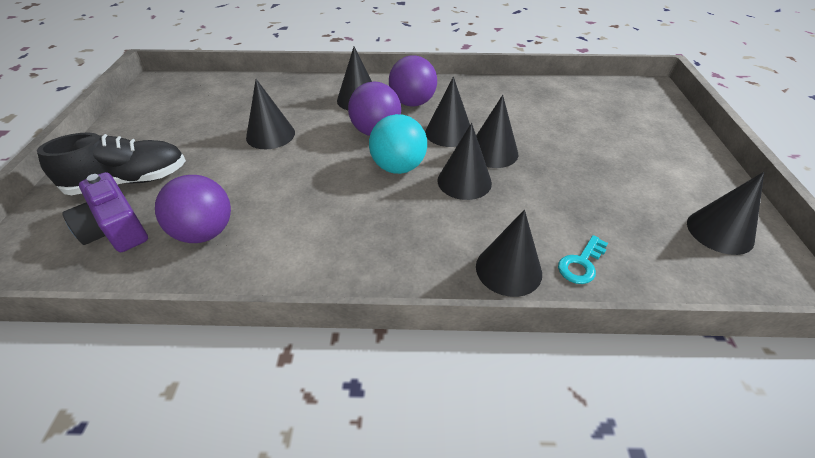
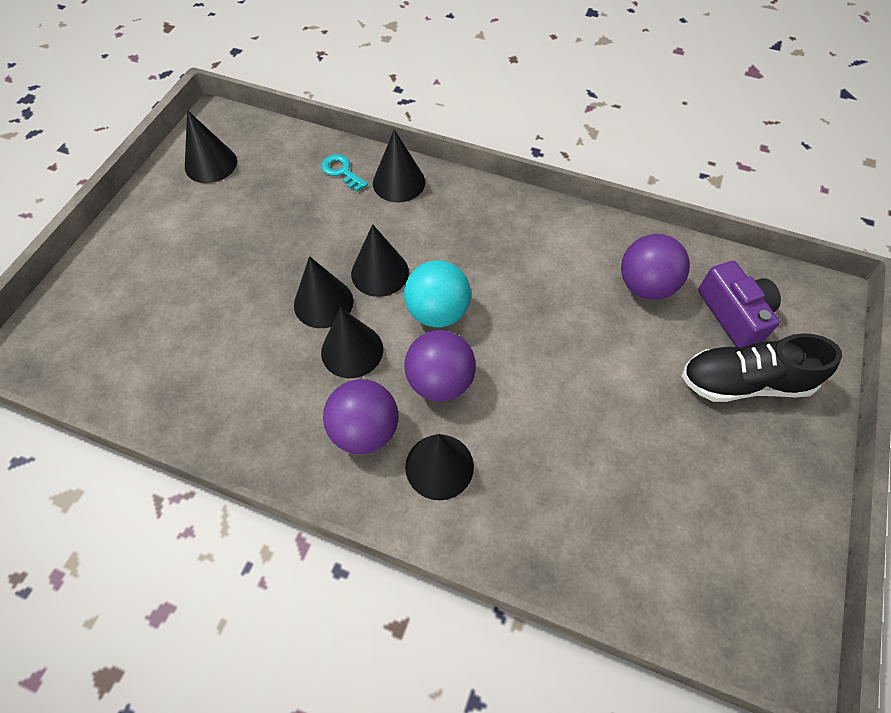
camera: 160 degrees left, 15 degrees up
(270, 135) = (578, 419): black cone -> none
(581, 264) = (342, 171): turquoise key -> turquoise key turned 105 degrees counterclockwise

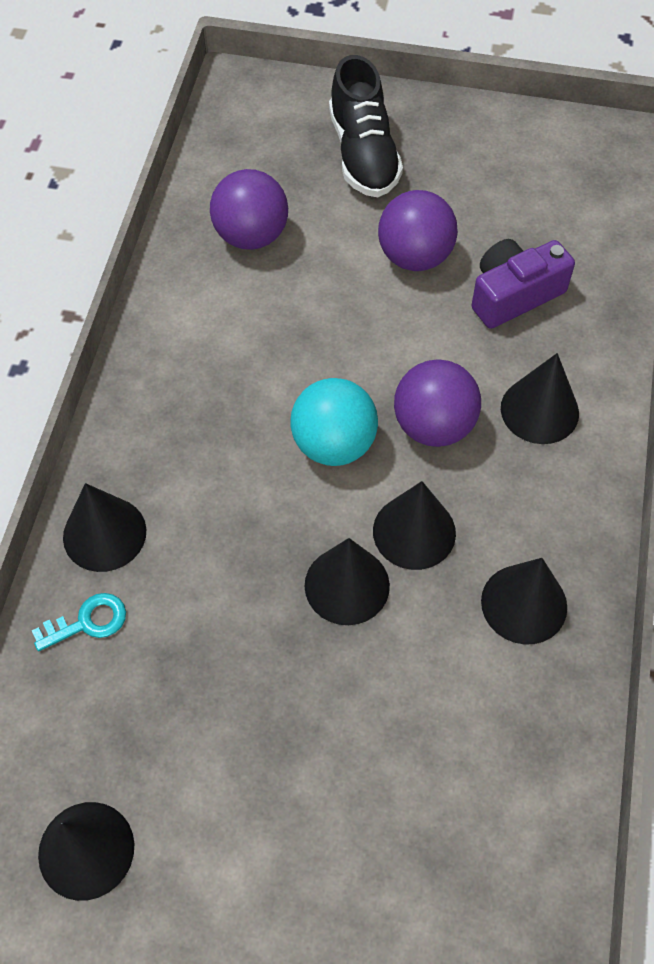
camera: 100 degrees left, 0 degrees up
(342, 171) = (87, 622): turquoise key -> turquoise key turned 150 degrees counterclockwise
(365, 430) = (519, 493): purple ball -> purple ball (415, 257)
(380, 272) = (282, 525): black cone -> black cone (524, 604)
(734, 314) = (277, 159): purple camera -> purple camera (514, 295)

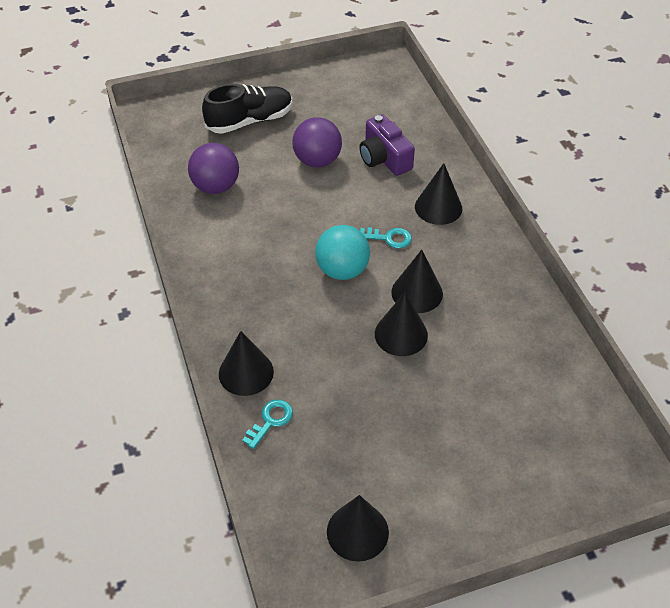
camera: 30 degrees left, 10 degrees down
(363, 154) = (250, 121): black shoe -> black shoe turned 75 degrees counterclockwise
(433, 426) = (389, 238): purple ball -> turquoise key
(514, 295) = (384, 158): purple camera -> purple camera turned 60 degrees counterclockwise
(524, 604) = (497, 300): black cone -> none

